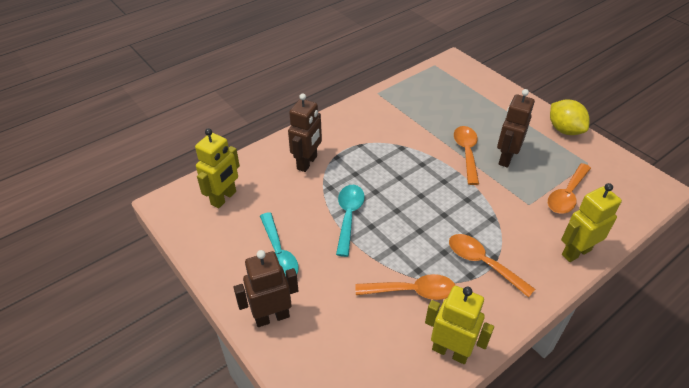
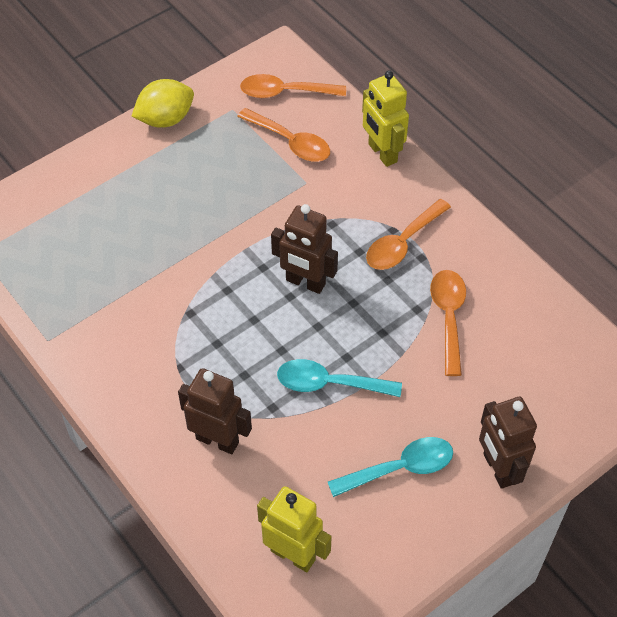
camera: 90 degrees left, 10 degrees up
(450, 351) = (524, 288): yellow robot -> none
(466, 153) = (206, 235): orange spoon -> orange spoon (285, 92)
(505, 158) = (219, 192): brown robot -> brown robot (305, 282)

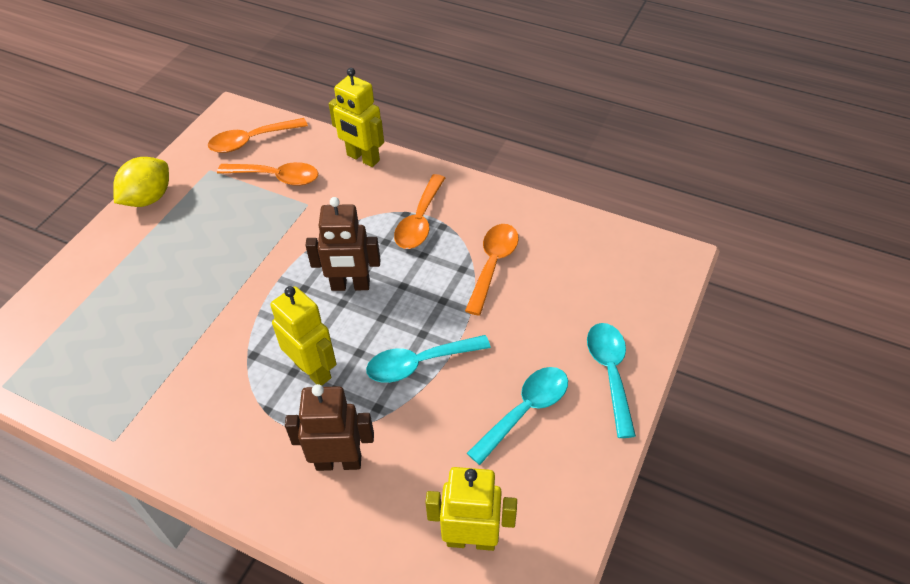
camera: 25 degrees left, 5 degrees down
(235, 349) = (313, 370): none -> yellow robot
(448, 317) = (493, 264): orange spoon -> orange spoon turned 45 degrees clockwise
(498, 469) = (610, 373): brown robot -> turquoise spoon

